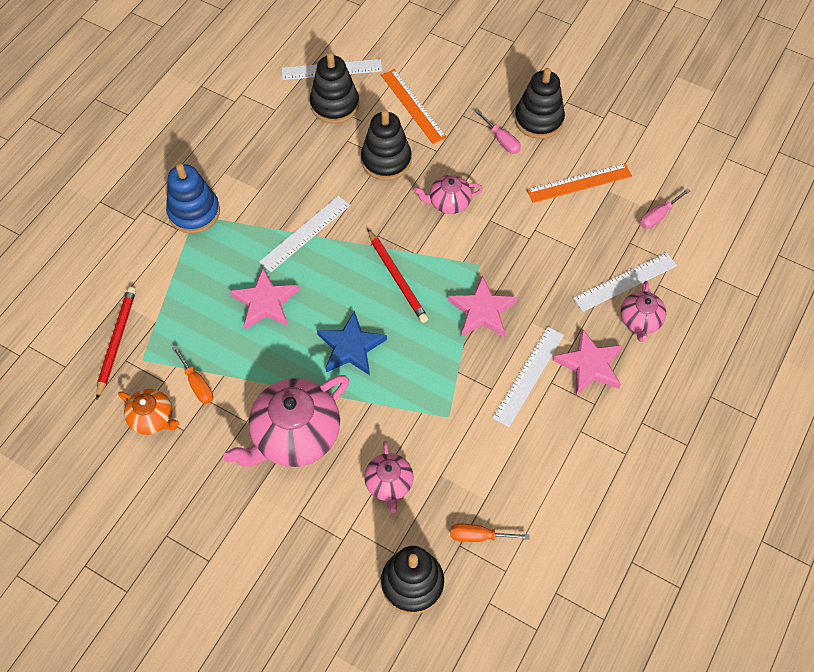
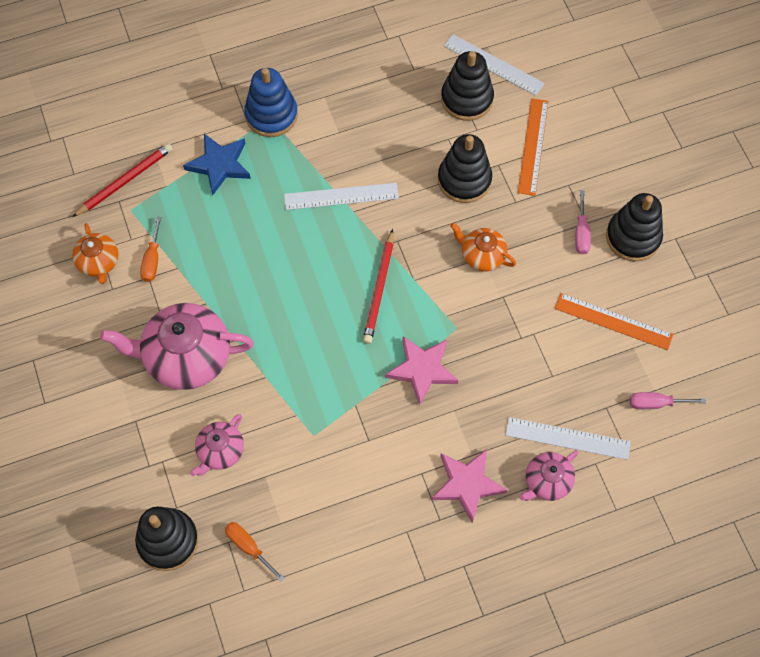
camera: 40 degrees right, 5 degrees up
(265, 302) = (259, 232): pink star -> none
(351, 347) = (291, 319): blue star -> blue star (219, 165)
(448, 202) = (482, 255): pink teapot -> orange teapot
(528, 376) = (408, 453): white ruler -> none

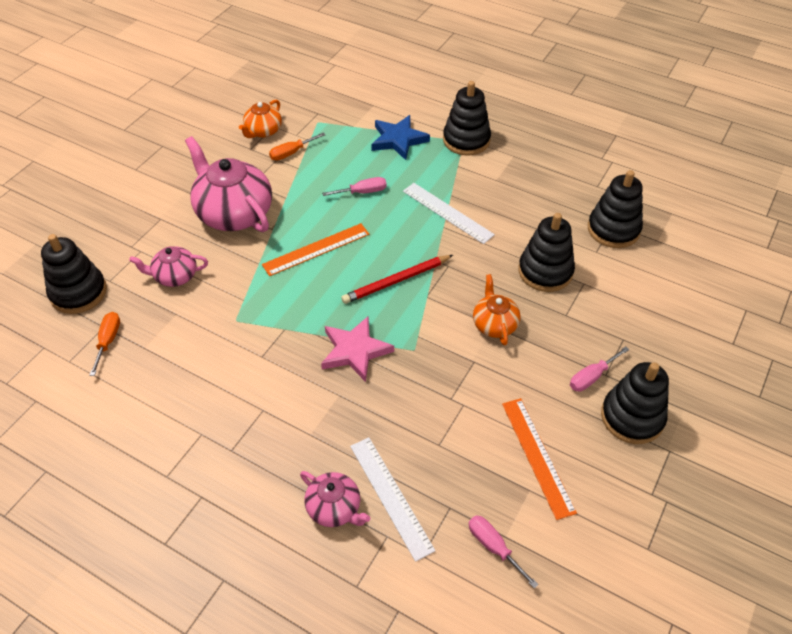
camera: 50 degrees right, 15 degrees down
(125, 181) = (335, 107): red pencil -> none
(257, 240) = (363, 192): none -> pink screwdriver
(271, 115) = (466, 140): blue stacking toy -> black stacking toy
(467, 484) = (280, 449): pink star -> none
(493, 64) = (662, 226): white ruler -> none
(533, 146) = (627, 294): orange ruler -> orange ruler (316, 249)
(547, 481) = (334, 508): pink teapot -> pink teapot turned 150 degrees counterclockwise

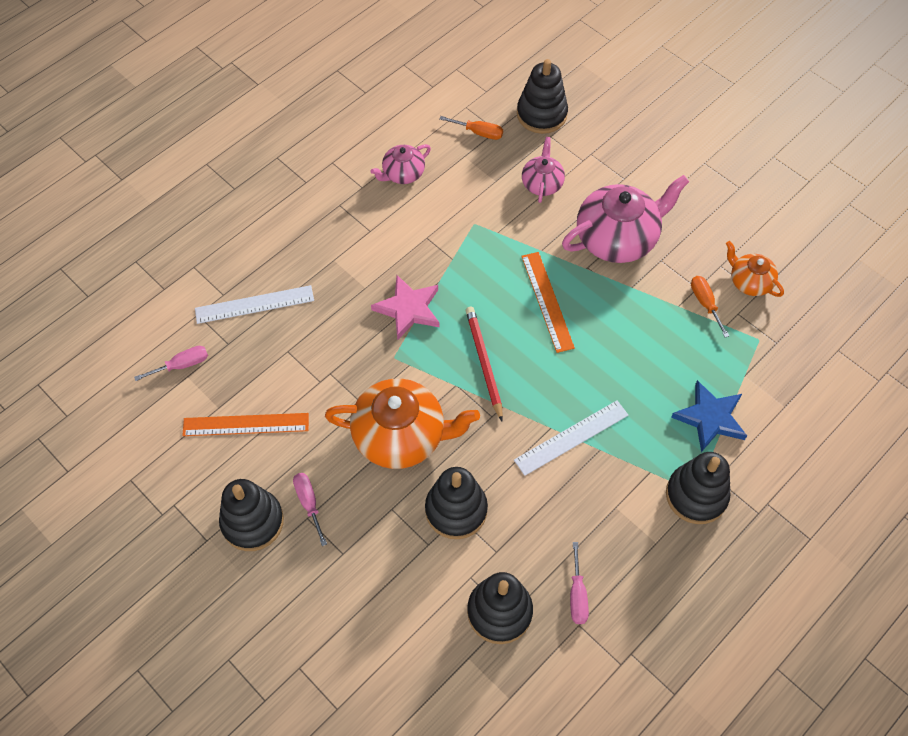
camera: 105 degrees right, 10 degrees up
(334, 508) = (260, 264): pink teapot -> pink teapot (403, 174)
(363, 192) = (624, 360): pink screwdriver -> pink screwdriver (577, 595)
(494, 324) = (401, 436): orange teapot -> orange teapot, size x1.88

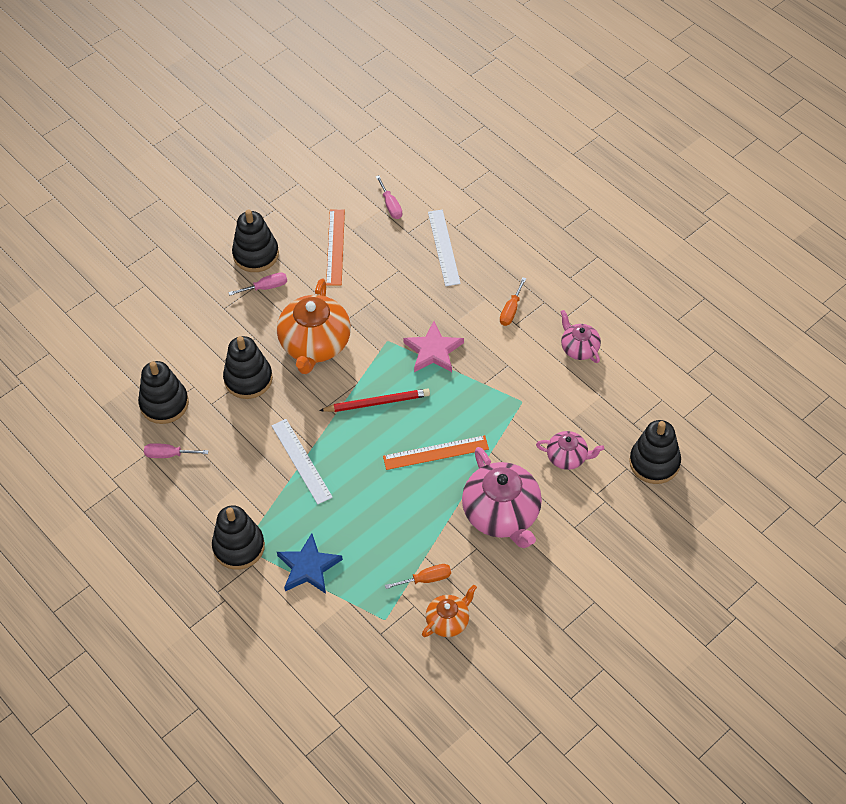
camera: 95 degrees right, 5 degrees down
(479, 133) = (629, 409): orange screwdriver -> orange screwdriver (511, 310)

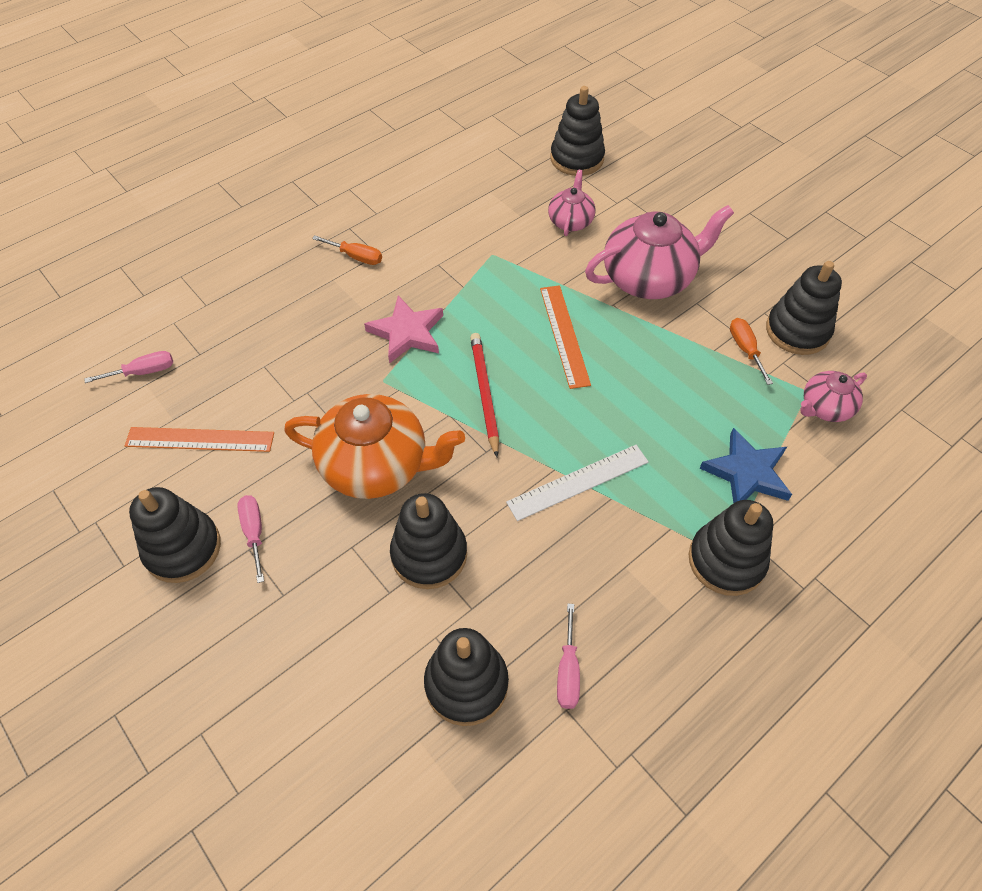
camera: 90 degrees left, 0 degrees up
(444, 247) = (237, 317): white ruler -> none
(448, 621) = (797, 331): orange teapot -> black stacking toy
(579, 348) = (422, 203): pink teapot -> pink teapot (825, 407)

